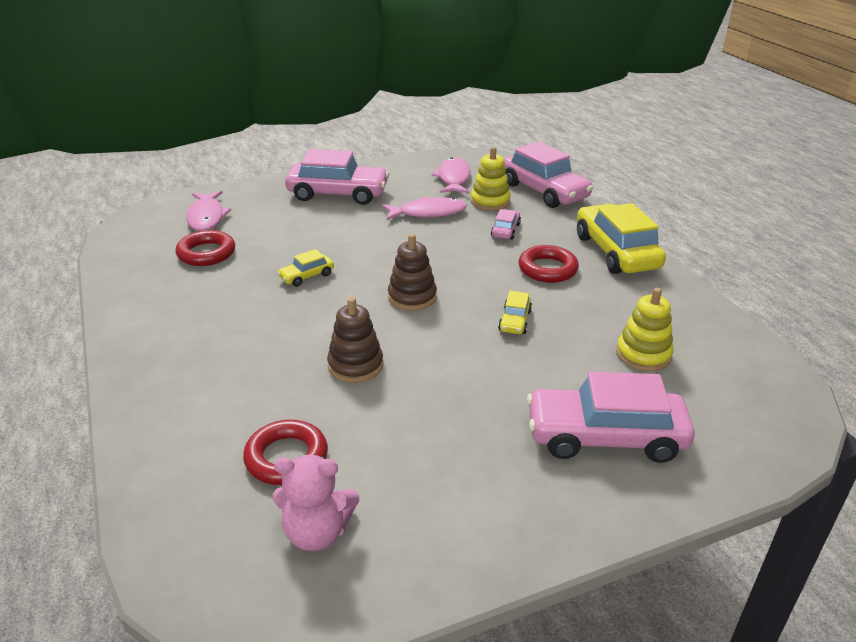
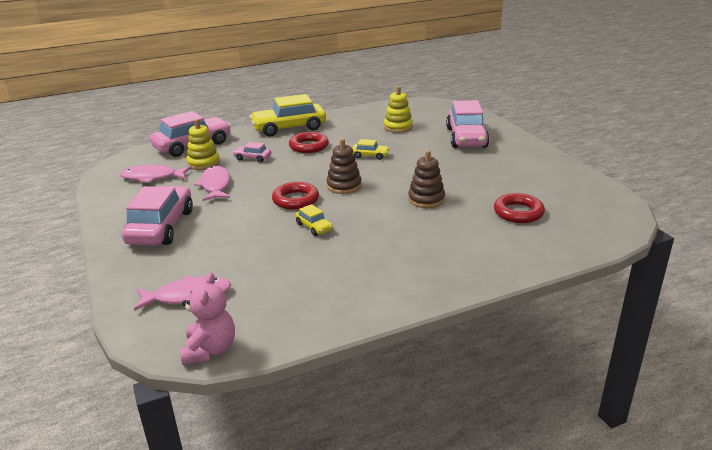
camera: 90 degrees left, 5 degrees down
(206, 253) = (268, 282): red ring -> red ring (295, 200)
(317, 532) = (566, 199): pink teddy bear -> pink teddy bear (210, 350)

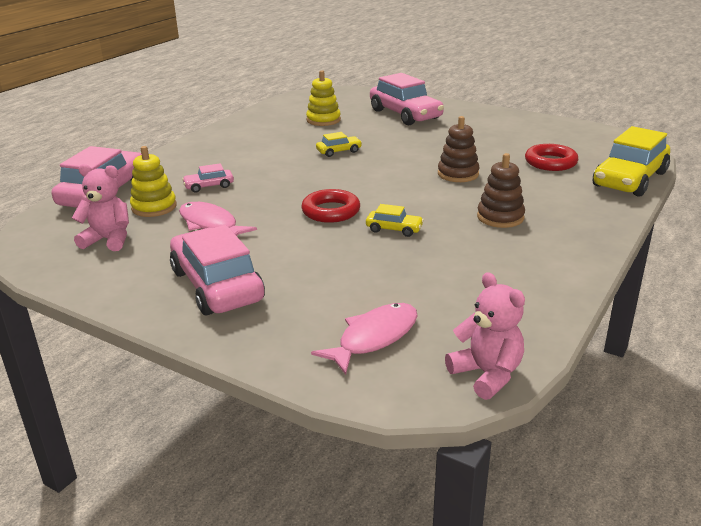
camera: 35 degrees left, 0 degrees up
(152, 177) = (108, 240): pink fish -> pink teddy bear
(289, 128) = (202, 147): yellow car -> yellow car (630, 179)
(309, 146) = (256, 159): red ring -> none
(344, 186) = (359, 185): brown stacking toy -> brown stacking toy (500, 217)

